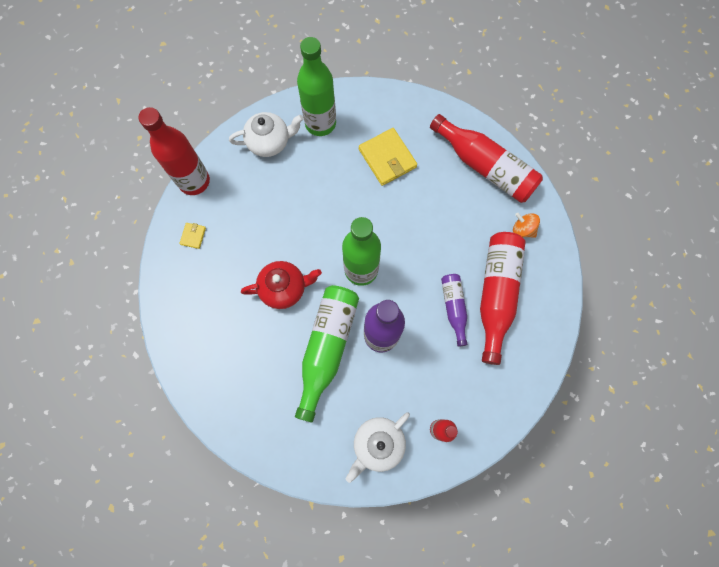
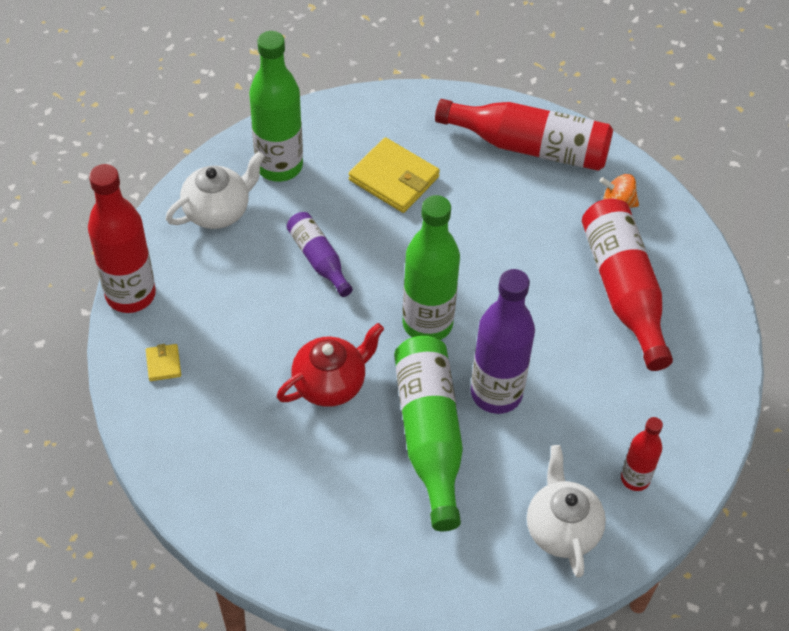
camera: 25 degrees left, 20 degrees down
(377, 444) = (562, 529): white teapot -> white teapot turned 150 degrees clockwise
(454, 308) = (576, 325): purple bottle -> purple bottle (318, 259)

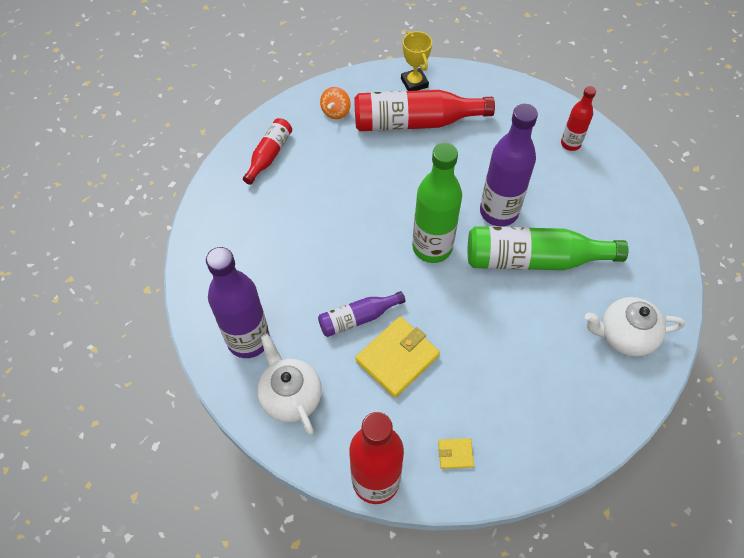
camera: 80 degrees left, 5 degrees up
(279, 166) = (248, 340): green bottle -> purple bottle
(330, 384) = (484, 322): red teapot -> none
(394, 178) = (282, 252): yellow wallet -> yellow wallet (397, 358)
(530, 147) = (269, 155): red bottle -> red bottle, size x0.55
(562, 529) = (610, 190): white teapot -> white teapot (624, 335)
(694, 283) = (414, 83): none -> yellow trophy

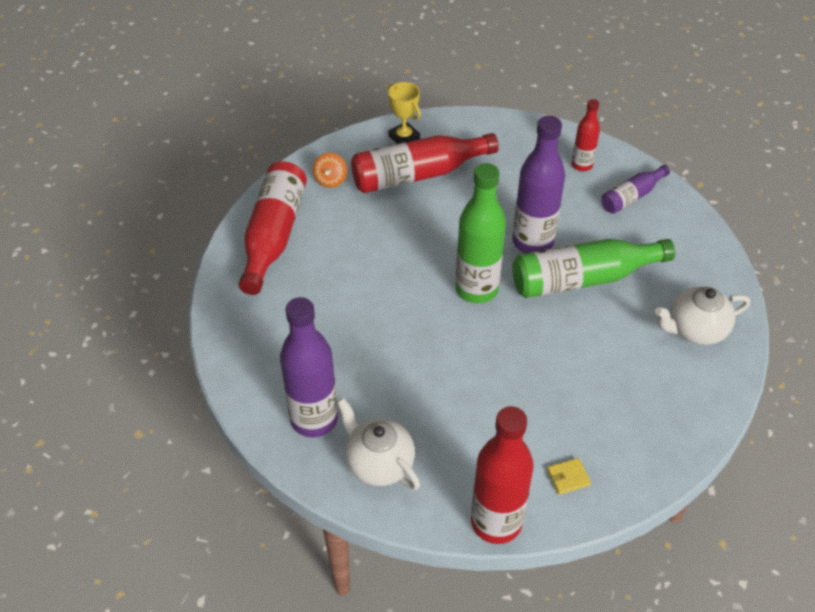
camera: 15 degrees left, 10 degrees down
(269, 155) = (274, 235): red bottle -> red bottle, size x1.82
(358, 318) = (423, 372): purple bottle -> purple bottle (631, 196)
(397, 358) = (478, 401): yellow wallet -> none

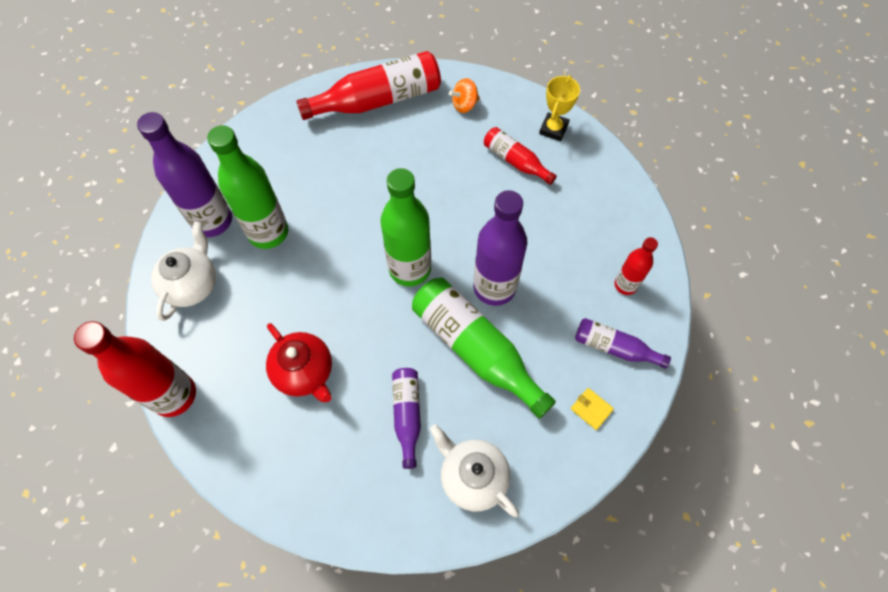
camera: 60 degrees right, 15 degrees up
(362, 378) = (268, 232): none -> green bottle
(417, 174) = (515, 161): red bottle -> red bottle, size x0.55
(534, 406) = (305, 372): none -> red teapot
(568, 477) = (243, 432): yellow wallet -> yellow wallet (591, 409)
(618, 349) = (407, 415): none -> purple bottle

